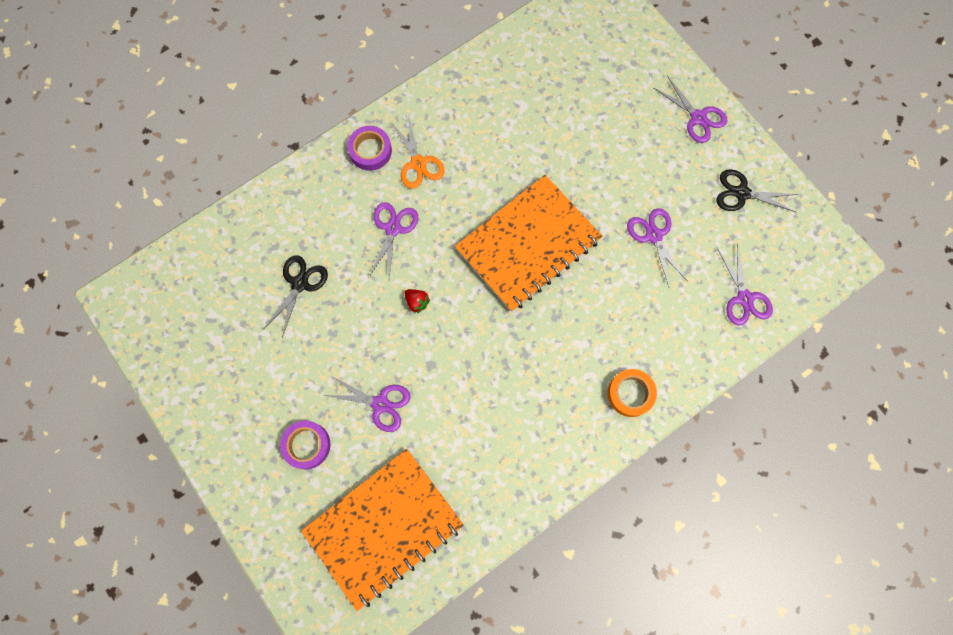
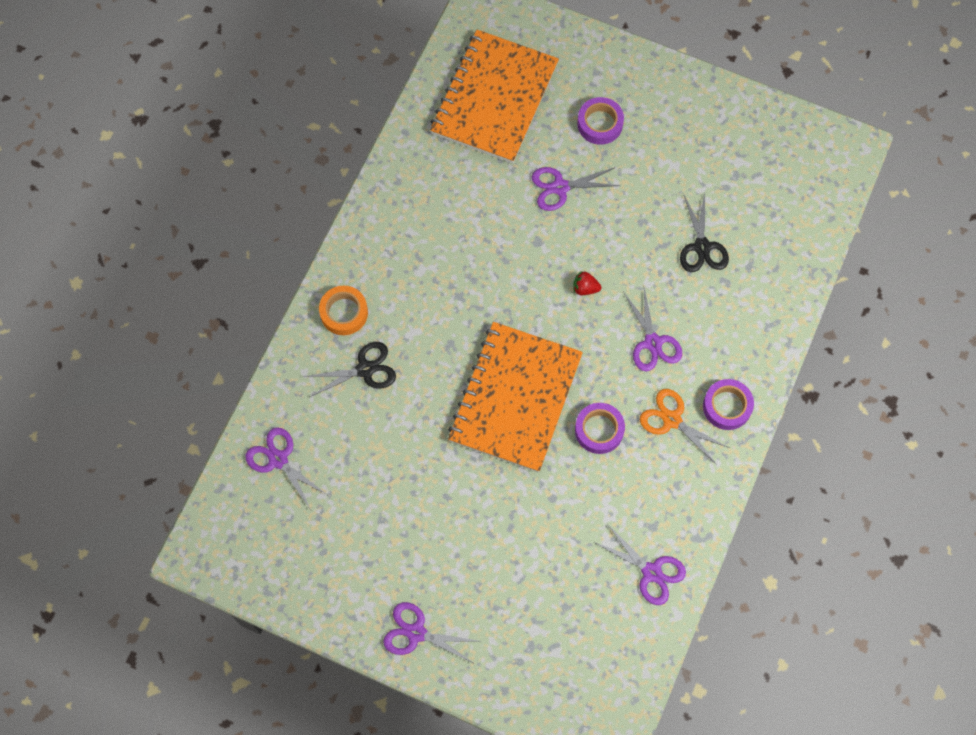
camera: 150 degrees right, 5 degrees down
(478, 185) = (599, 430): none -> purple tape
(654, 235) = (397, 474): purple scissors -> purple scissors (651, 572)
(742, 193) = (330, 570): black scissors -> black scissors (365, 369)

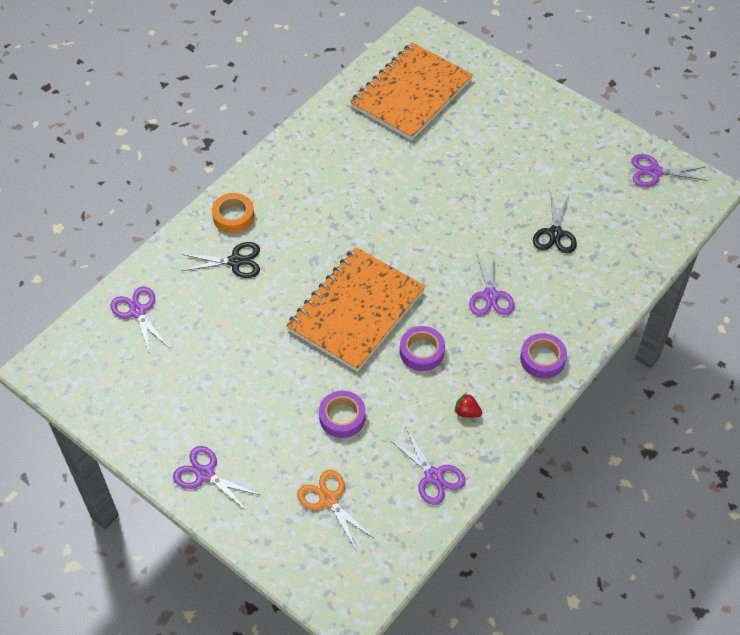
camera: 15 degrees right, 15 degrees down
(560, 187) = (446, 165): purple scissors -> purple scissors (654, 172)
(585, 288) = (444, 242): red strawberry -> red strawberry (467, 412)
(600, 124) = (494, 128): purple tape -> purple tape (342, 417)
(672, 420) = (489, 358): orange scissors -> orange scissors (329, 500)

